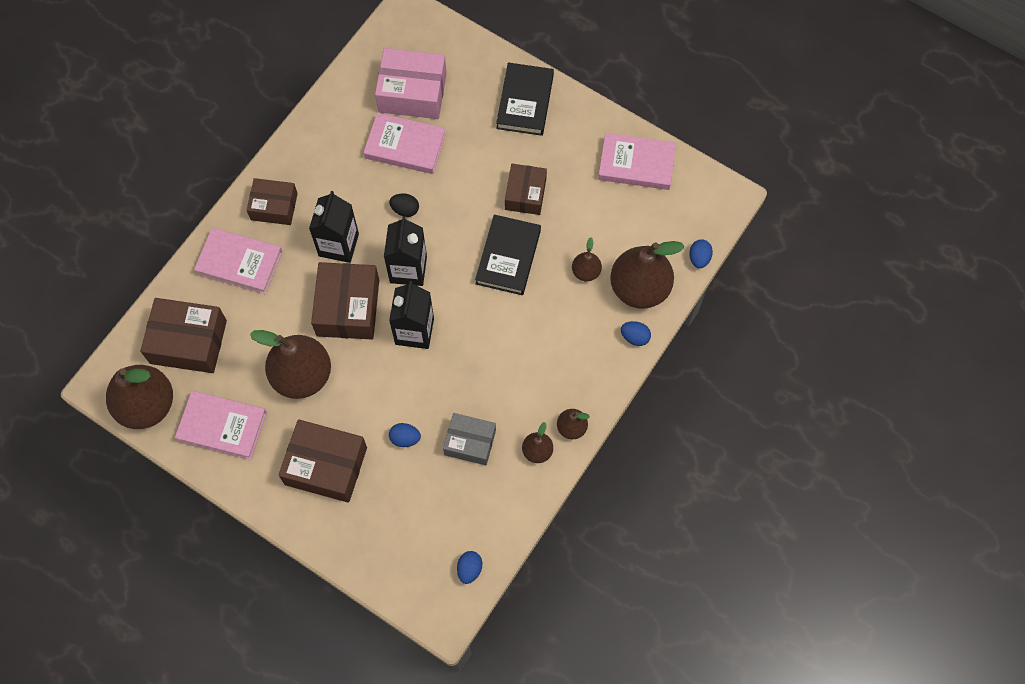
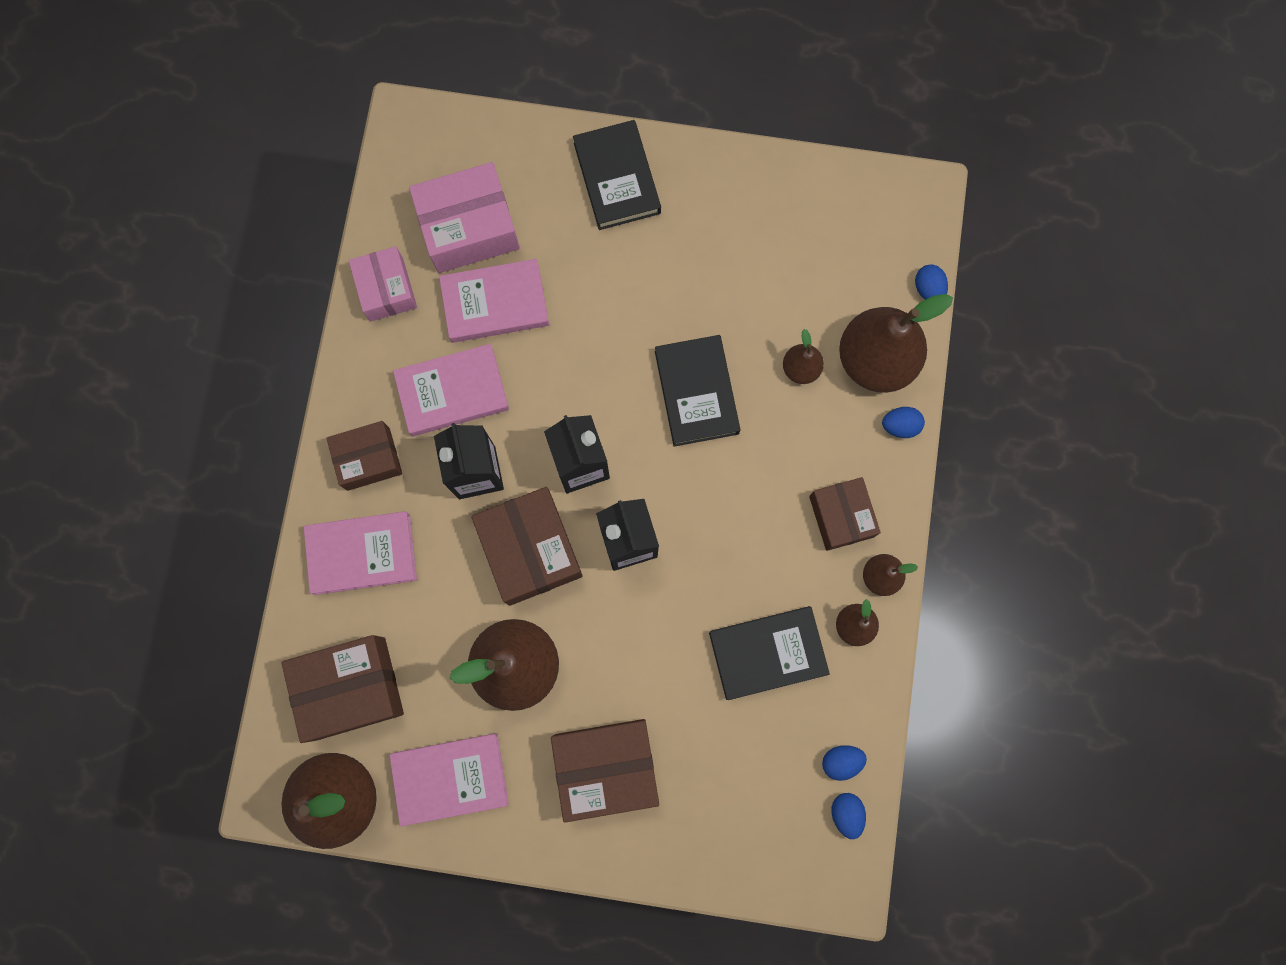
camera: 25 degrees left, 10 degrees up
(340, 108) = (386, 289): none -> pink box
(405, 209) = (537, 388): black egg -> none
(405, 438) = (686, 685): blue egg -> blue egg (841, 761)
(470, 442) = (767, 653): grey box -> black book
(525, 194) = (677, 300): brown box -> brown box (841, 516)
(636, 164) = (794, 200): pink book -> pink book (452, 392)

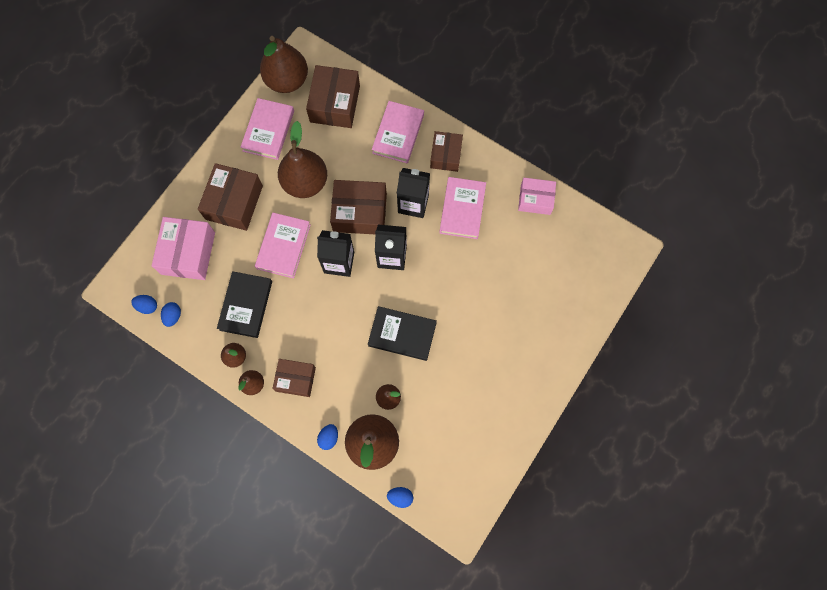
camera: 115 degrees right, 5 degrees down
(468, 227) = (553, 255): pink box -> pink box (188, 253)
(495, 303) = (502, 251): pink book -> pink book (283, 246)
(617, 178) = (548, 348): black book -> none

